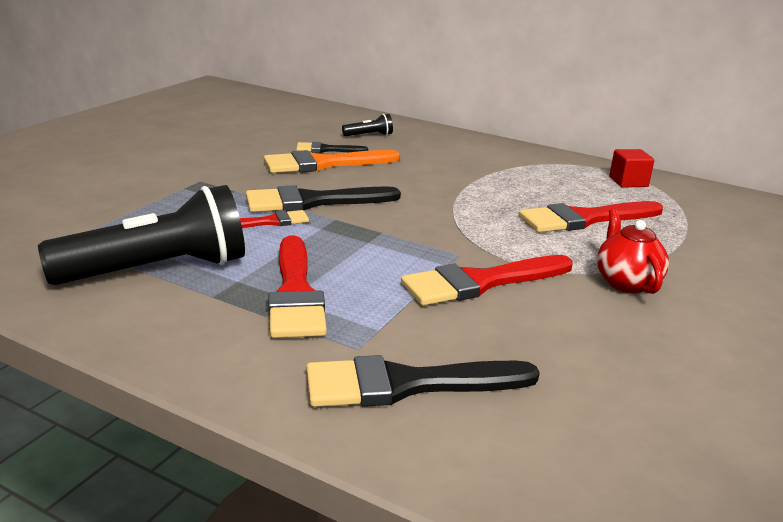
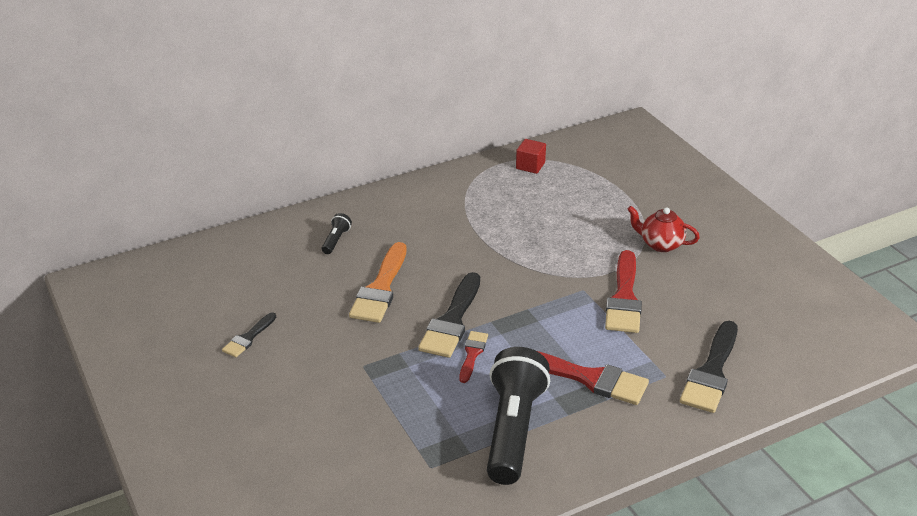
camera: 55 degrees left, 10 degrees up
(327, 149) = (349, 275): black brush -> black brush (248, 338)
(585, 219) = (571, 215): red brush -> none

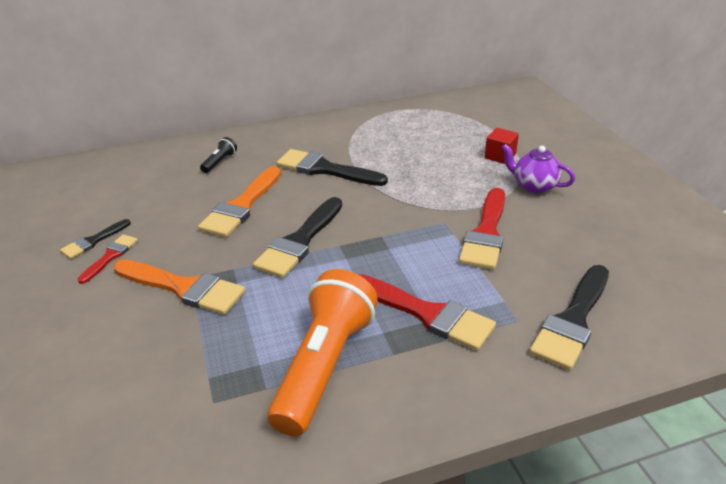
camera: 10 degrees right, 0 degrees up
(360, 375) = (184, 288): none -> orange brush
(450, 241) = (325, 169): none -> black brush
(472, 354) = (308, 276): red brush -> red brush (110, 256)
(513, 430) = (324, 365): black flashlight -> orange flashlight
(530, 166) = (421, 114): red cube -> red cube (500, 156)
(660, 244) = (534, 186): red teapot -> purple teapot

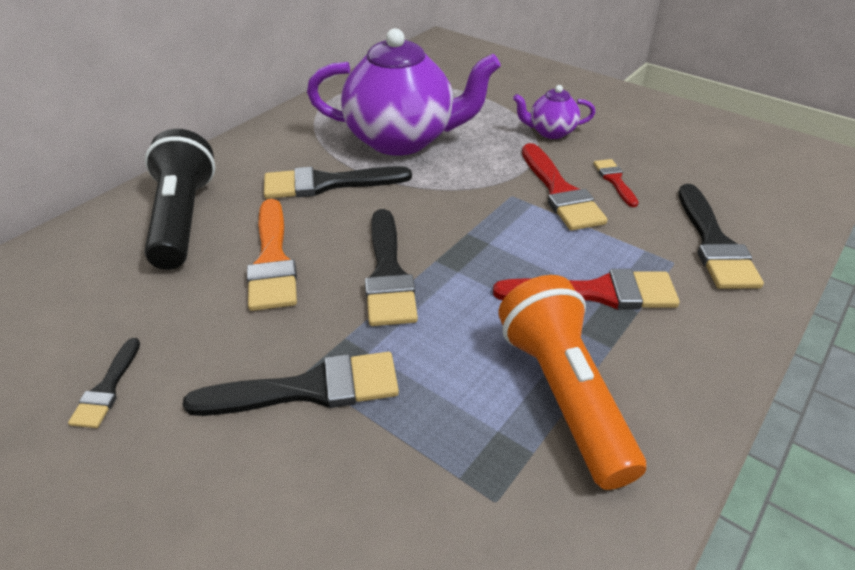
camera: 35 degrees left, 5 degrees up
(110, 256) = (158, 397): red brush -> red brush (615, 180)
(184, 288) = (309, 389): orange brush -> black brush
(219, 162) = (182, 219): black flashlight -> black flashlight, size x2.45
(408, 155) = (402, 140): none -> purple teapot
(500, 156) = (490, 113): red cube -> none

